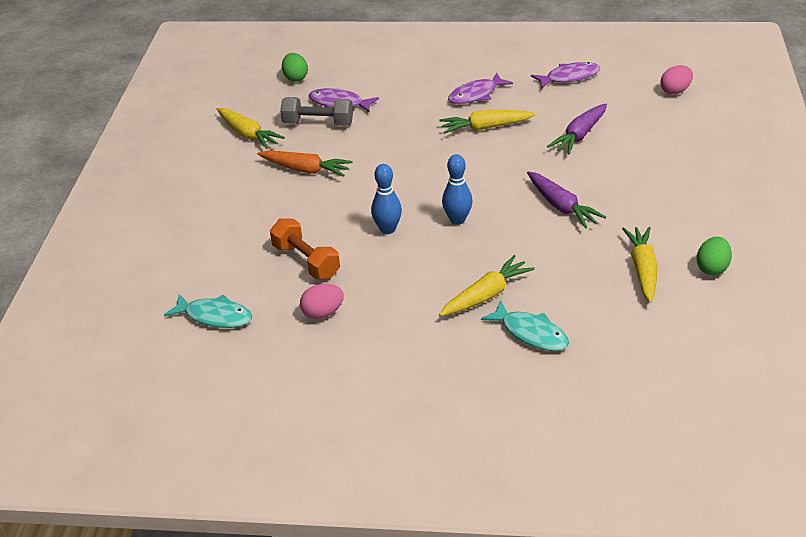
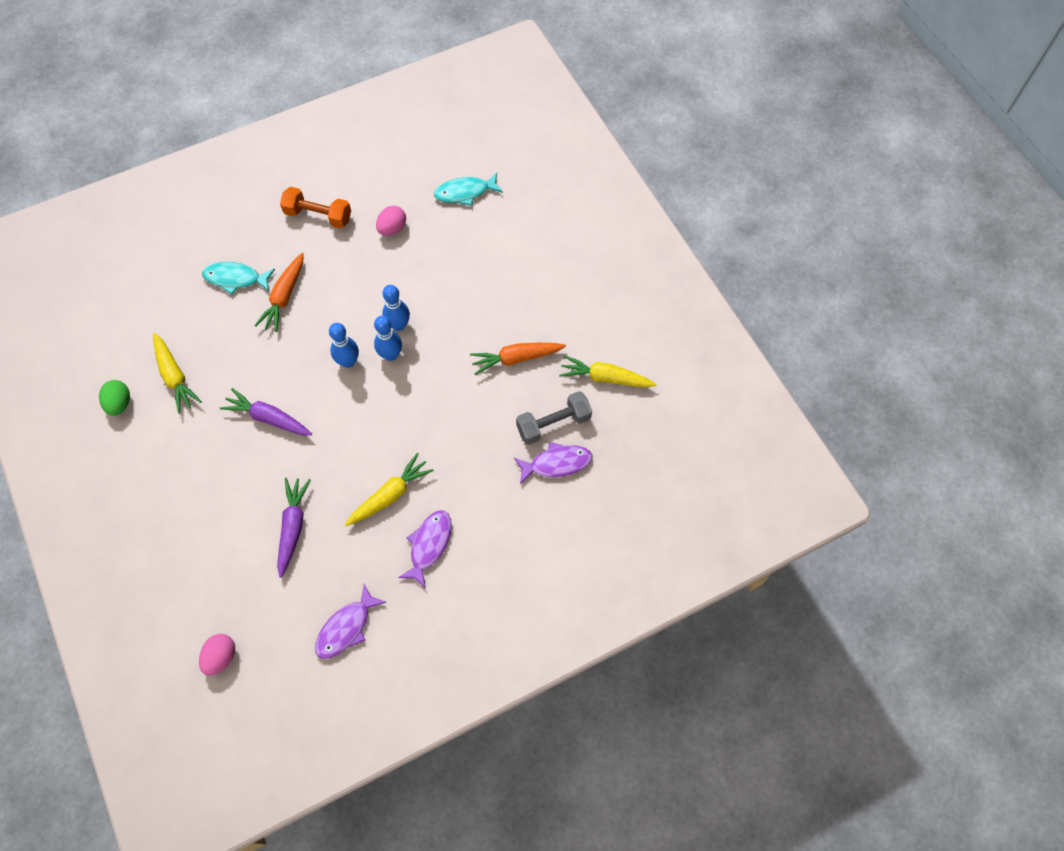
camera: 145 degrees right, 25 degrees up
(295, 78) = (632, 483): green egg -> none
(306, 261) = (439, 266): orange dumbbell -> orange dumbbell (318, 216)
(413, 211) = (391, 355): none -> blue bowling pin
(486, 295) = (284, 296): yellow carrot -> orange carrot

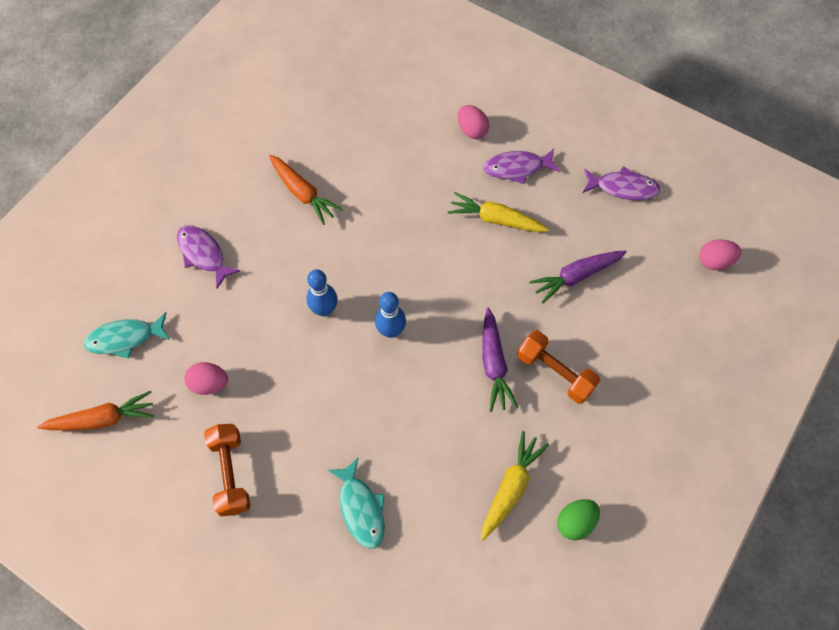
camera: 120 degrees left, 0 degrees up
(229, 458) = (555, 372): none -> orange dumbbell
(284, 296) = (354, 440): orange carrot -> orange carrot (102, 419)
(391, 355) = (361, 297): blue bowling pin -> none
(465, 192) = (125, 338): turquoise fish -> turquoise fish turned 120 degrees clockwise
(495, 530) = (472, 130): none -> pink egg
(553, 424) = (351, 135): grey dumbbell -> none
(556, 463) = (386, 117): purple fish -> purple fish (203, 254)
(605, 378) = (282, 119): yellow carrot -> none

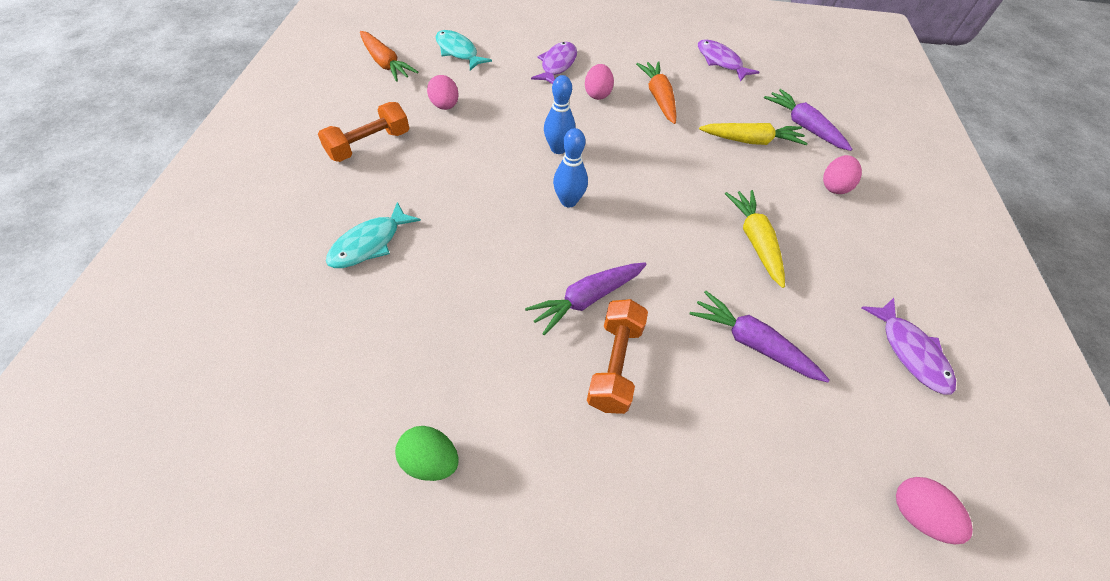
camera: 60 degrees right, 10 degrees down
(268, 240) = (597, 94): none -> pink egg
(302, 193) = (658, 98): orange carrot -> orange carrot turned 150 degrees clockwise
(399, 105) = (804, 126): none -> purple carrot
(510, 488) = (446, 369): yellow carrot -> yellow carrot (750, 141)
(517, 168) = (830, 238): purple fish -> purple fish (720, 62)

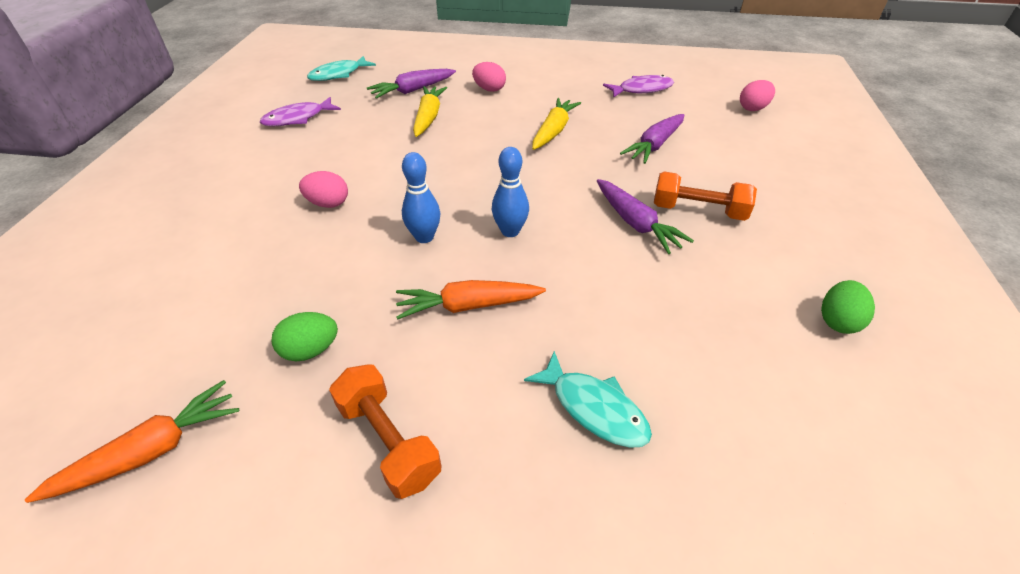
camera: 85 degrees left, 10 degrees down
(445, 106) = (310, 350): pink egg -> green egg
(458, 52) = (165, 344): turquoise fish -> turquoise fish (338, 74)
(557, 65) = (252, 235): purple fish -> none
(658, 98) = (349, 162): orange carrot -> orange carrot (469, 306)
(755, 241) = (553, 131): yellow carrot -> yellow carrot turned 120 degrees clockwise

